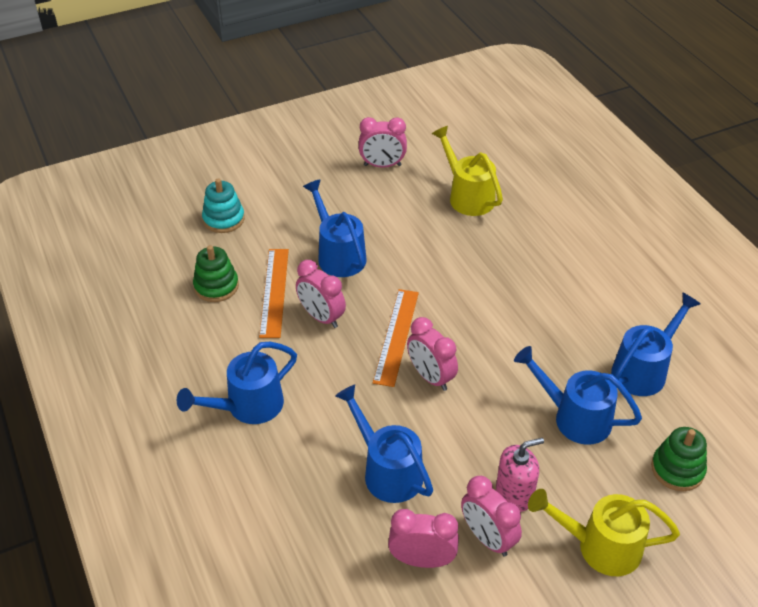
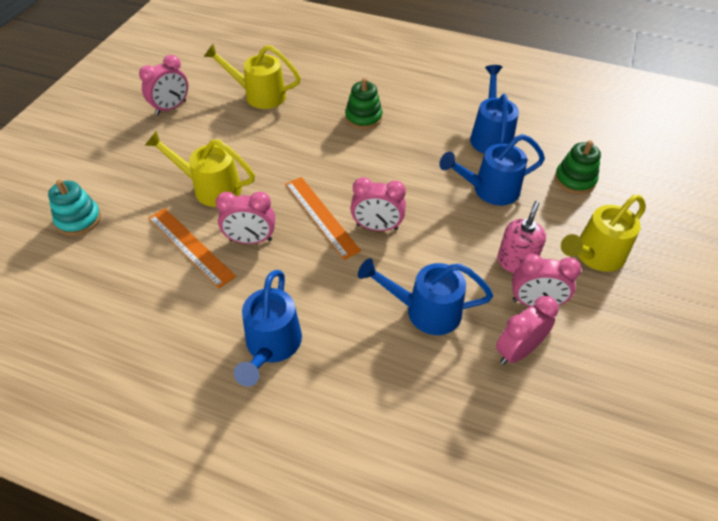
camera: 45 degrees left, 5 degrees up
(216, 286) = (134, 274): green stacking toy -> green stacking toy (363, 118)
(338, 254) = (210, 188): blue watering can -> yellow watering can

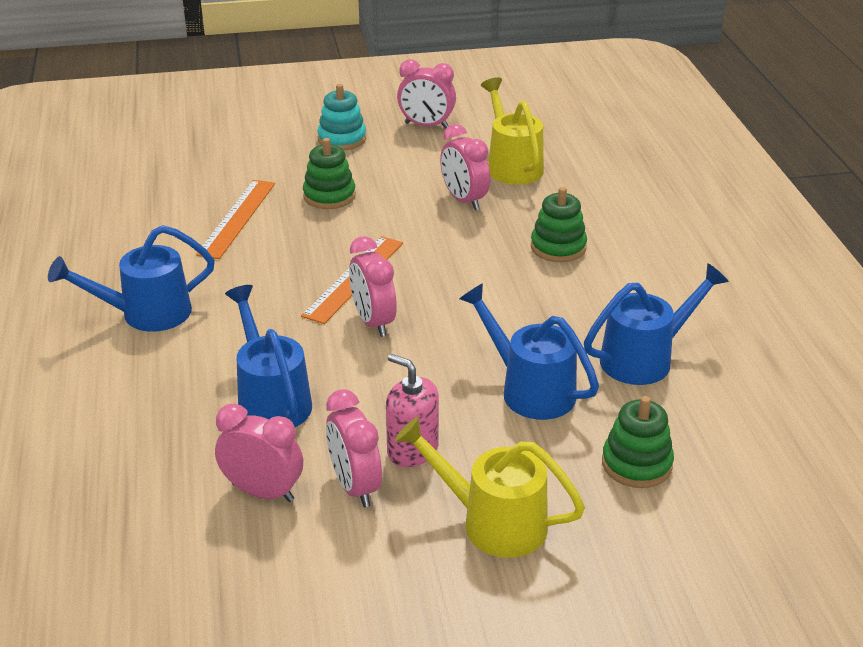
camera: 60 degrees right, 15 degrees down
(79, 219) = (219, 148): turquoise stacking toy -> turquoise stacking toy (342, 139)
(210, 188) = (329, 196): yellow watering can -> green stacking toy
(250, 240) = (277, 248): pink clock -> pink clock (464, 200)
(515, 262) = (412, 450): pink soap dispenser -> pink soap dispenser turned 135 degrees counterclockwise

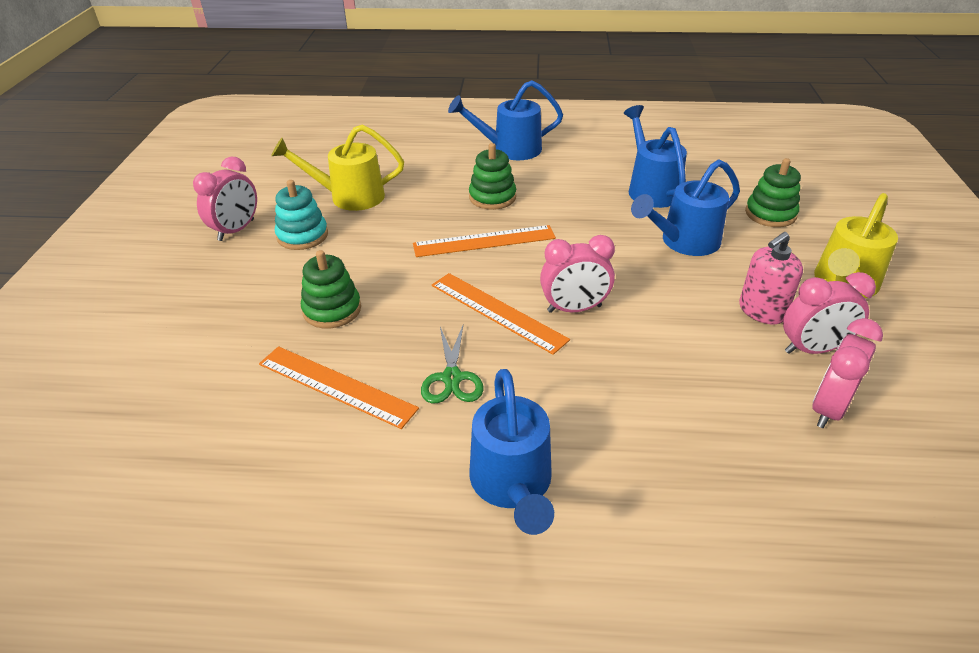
camera: 75 degrees left, 5 degrees up
(258, 268) = (452, 378): none -> green scissors
(271, 399) = (688, 390): blue watering can -> blue watering can (509, 149)
(342, 139) = (217, 287): turquoise stacking toy -> turquoise stacking toy (302, 236)
(464, 200) = (392, 230): pink clock -> none
(468, 255) = (484, 241): none -> orange ruler

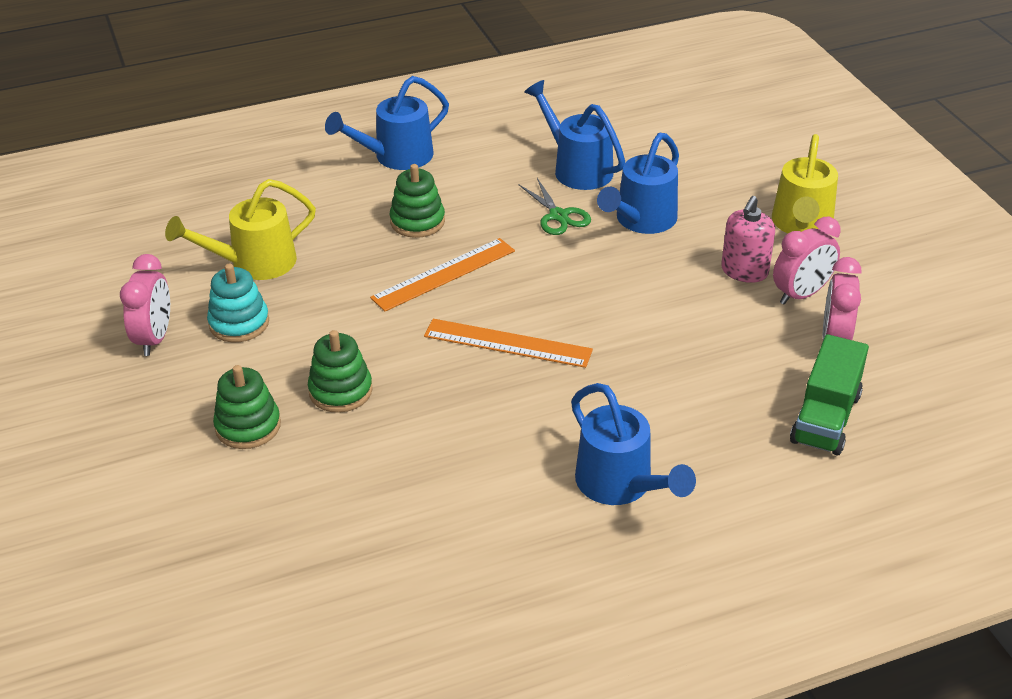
camera: 25 degrees left, 0 degrees up
(336, 386) = (405, 459): orange ruler -> none
(452, 378) = (508, 417): green scissors -> green scissors (558, 216)
(574, 309) = (578, 319): pink clock -> none
(770, 214) = (706, 167): green stacking toy -> green stacking toy (248, 426)
(780, 490) = (825, 418): none -> green truck

